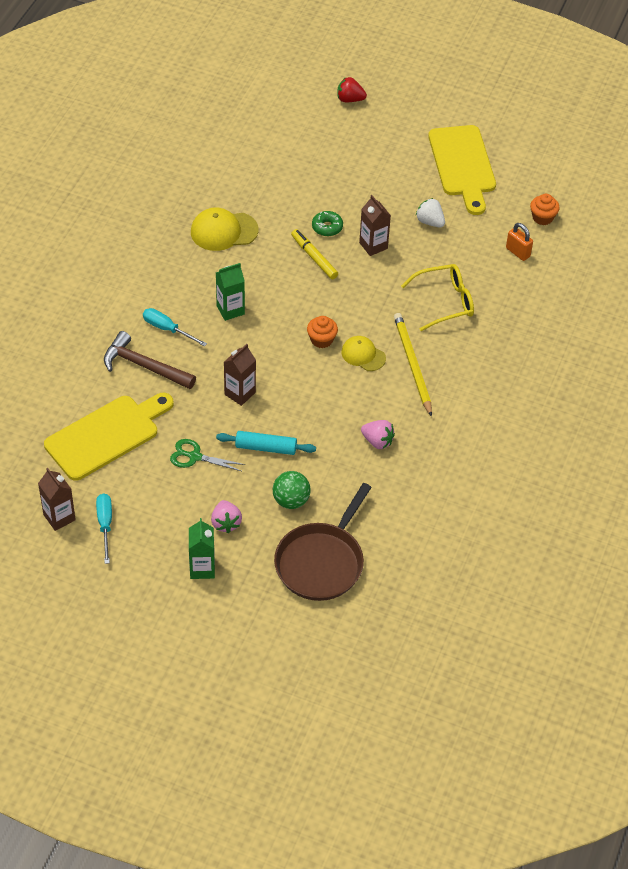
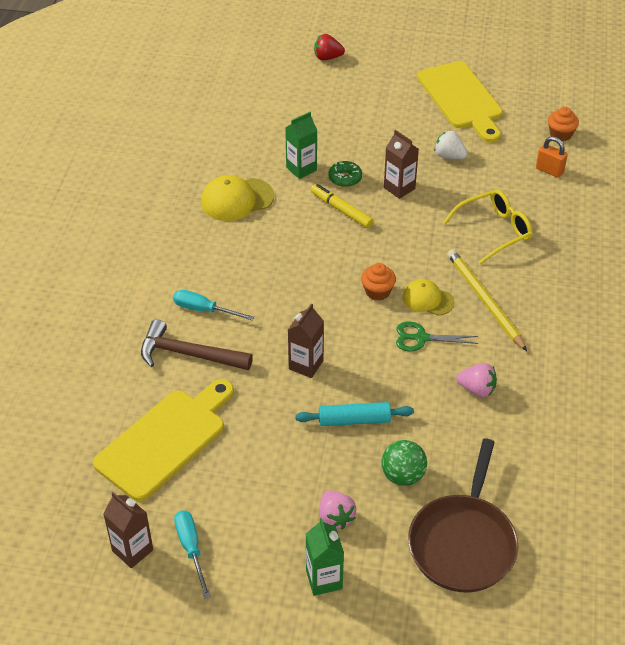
camera: 10 degrees left, 5 degrees down
(195, 456) = (275, 446): green scissors -> green scissors (421, 338)
(230, 310) = (268, 278): green carton -> green carton (301, 169)

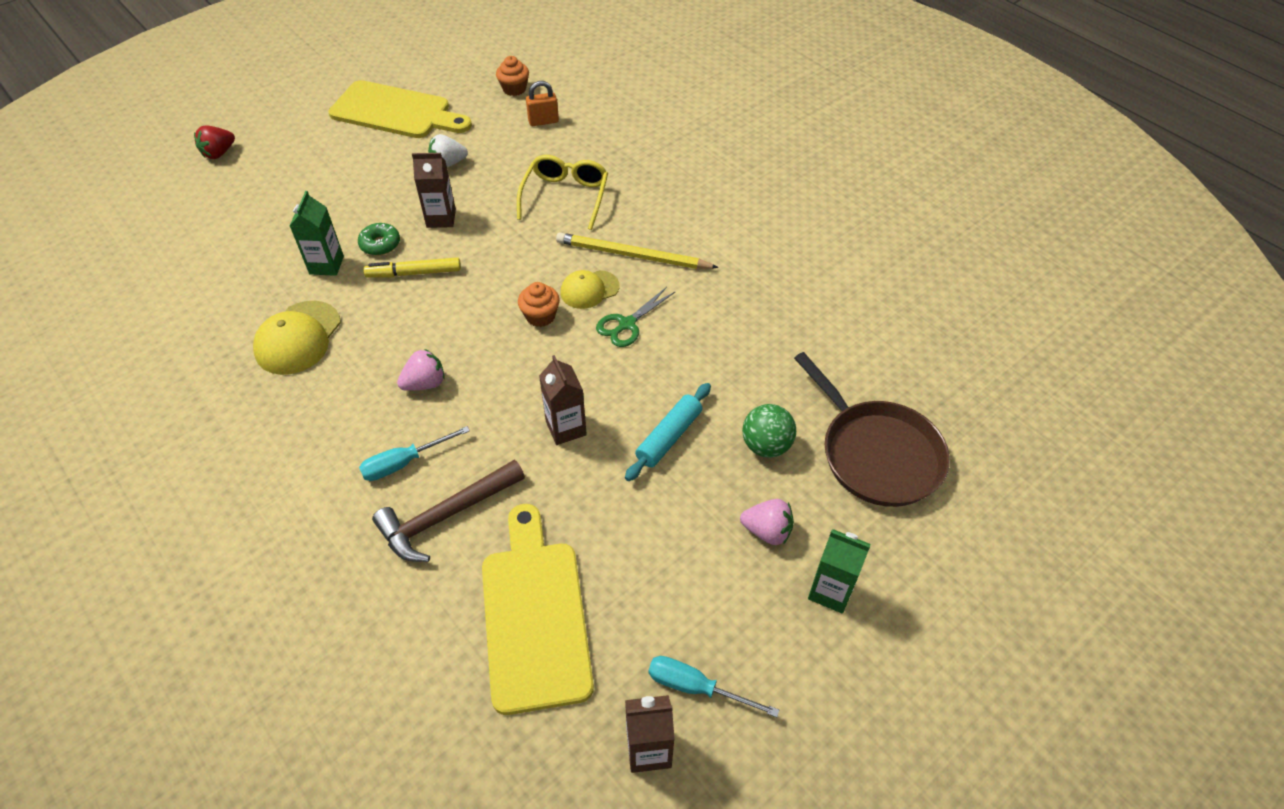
camera: 50 degrees left, 5 degrees up
(477, 389) = (722, 328): pink strawberry -> pink strawberry (425, 383)

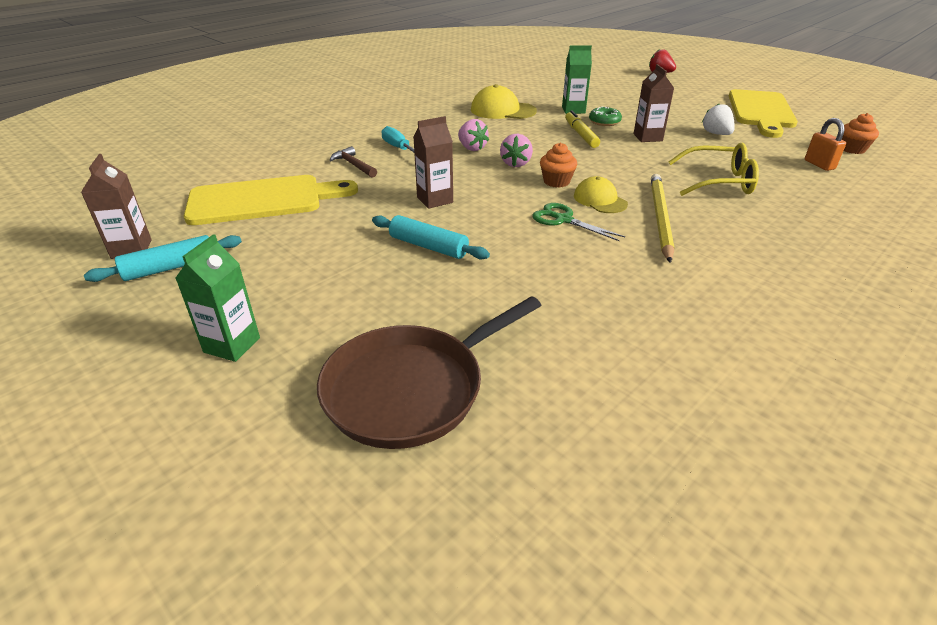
camera: 85 degrees right, 15 degrees down
(446, 516) = (353, 165): brown hammer -> brown hammer, size x0.59
(696, 687) = (170, 268): turquoise screwdriver -> turquoise rolling pin
(766, 445) = (420, 303): green ball -> none
(767, 531) = (313, 304): pink strawberry -> pink strawberry (516, 164)

